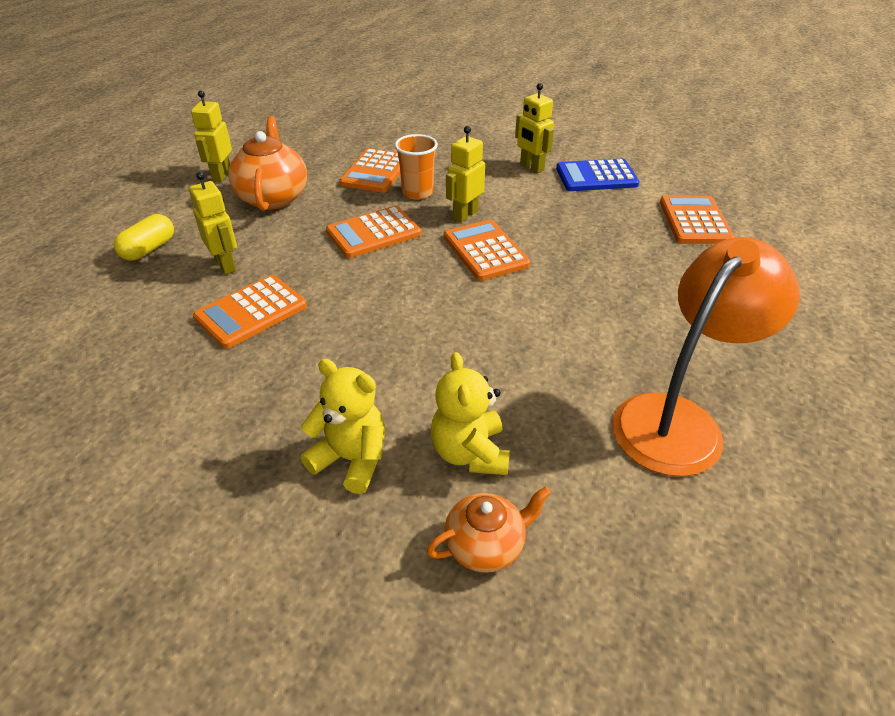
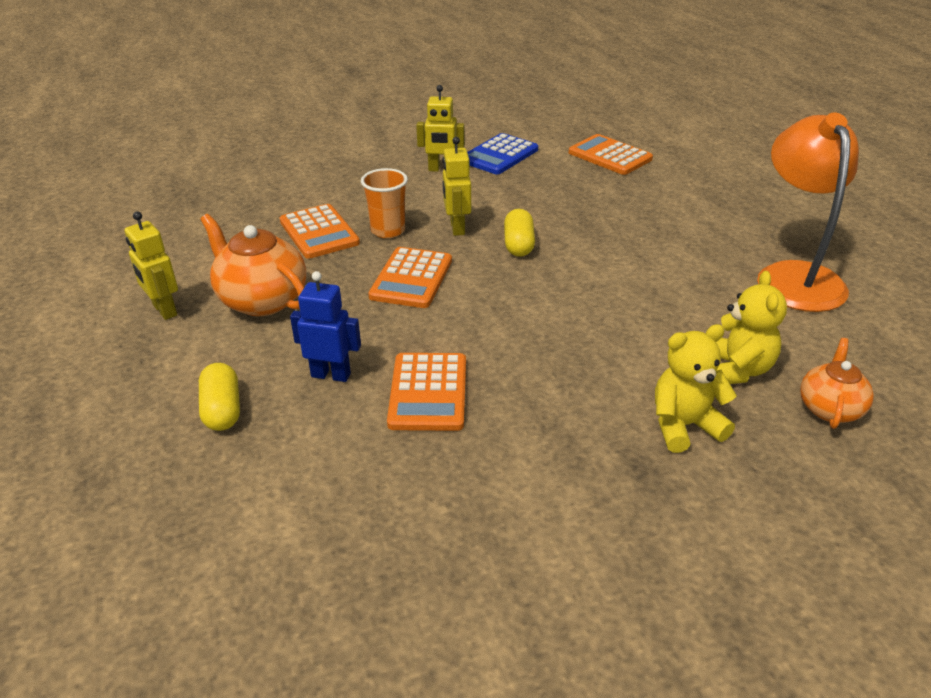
camera: 45 degrees left, 5 degrees down
(226, 265) = (331, 375): yellow robot -> blue robot
(470, 453) = (736, 370): yellow teddy bear -> yellow teddy bear turned 120 degrees counterclockwise
(485, 251) = (519, 245): orange calculator -> yellow capsule

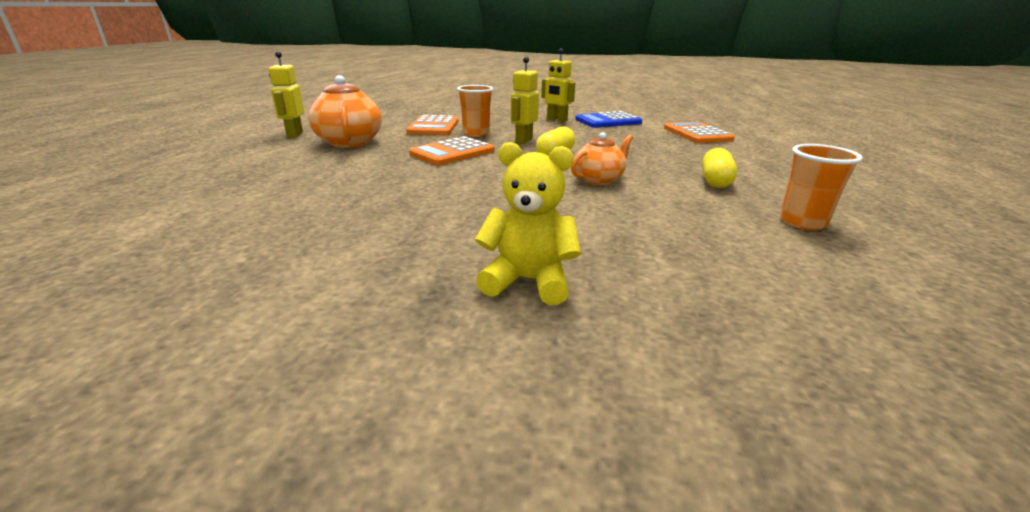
camera: 30 degrees right, 10 degrees down
(222, 410) = (233, 173): yellow capsule -> yellow capsule (715, 181)
(331, 375) = (320, 176): blue robot -> none
(428, 392) = (359, 199): orange calculator -> none
(736, 370) = (645, 262): yellow teddy bear -> none
(794, 276) = (802, 222): orange lamp -> orange cup
(830, 408) = (726, 325): orange teapot -> orange teapot (599, 180)

